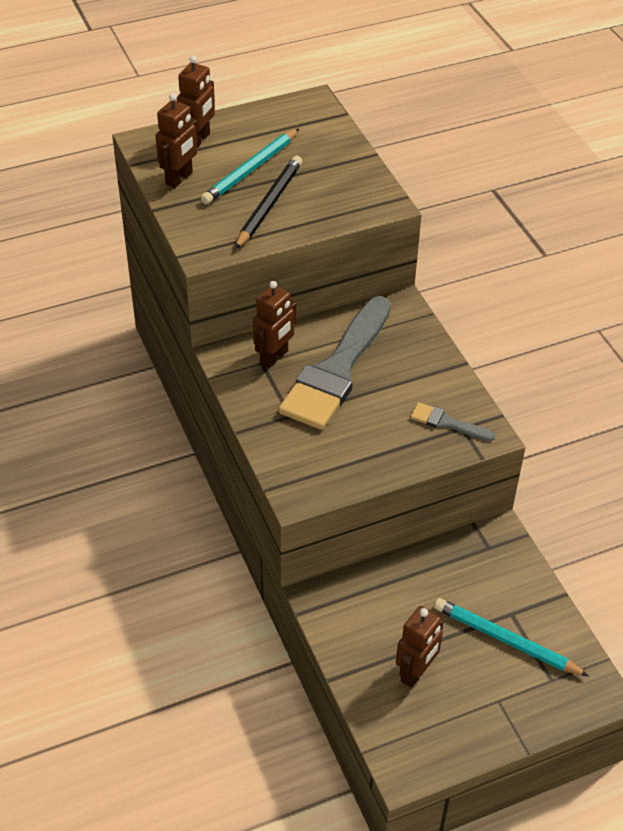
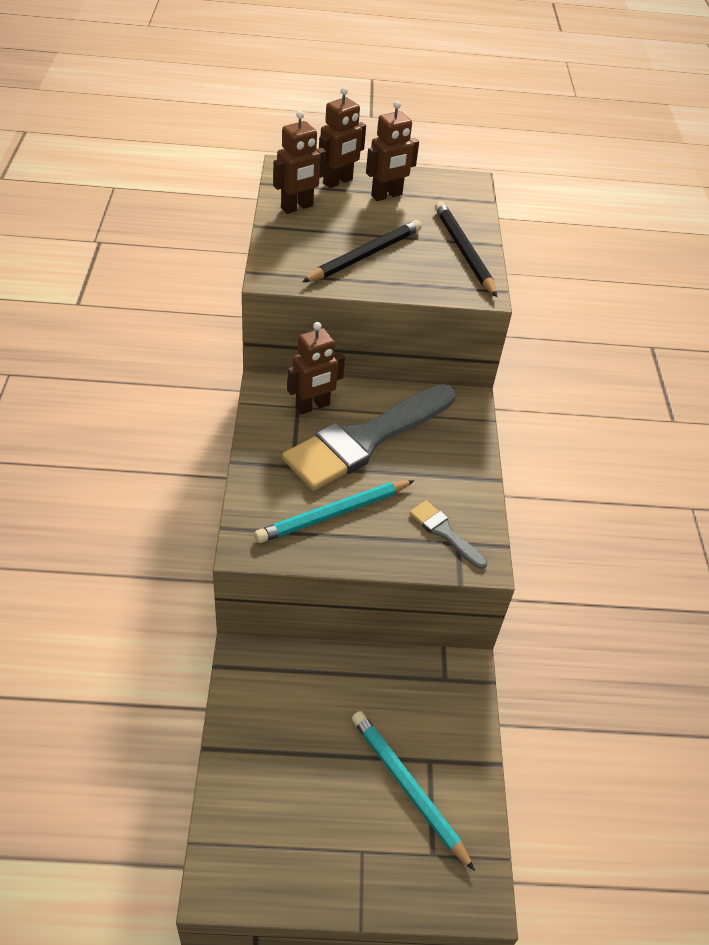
camera: 20 degrees right, 0 degrees up
(250, 170) = (368, 221): turquoise pencil -> turquoise pencil (333, 514)
(349, 171) = (463, 251): none -> black pencil
(416, 673) = (294, 780): brown robot -> brown robot (387, 195)

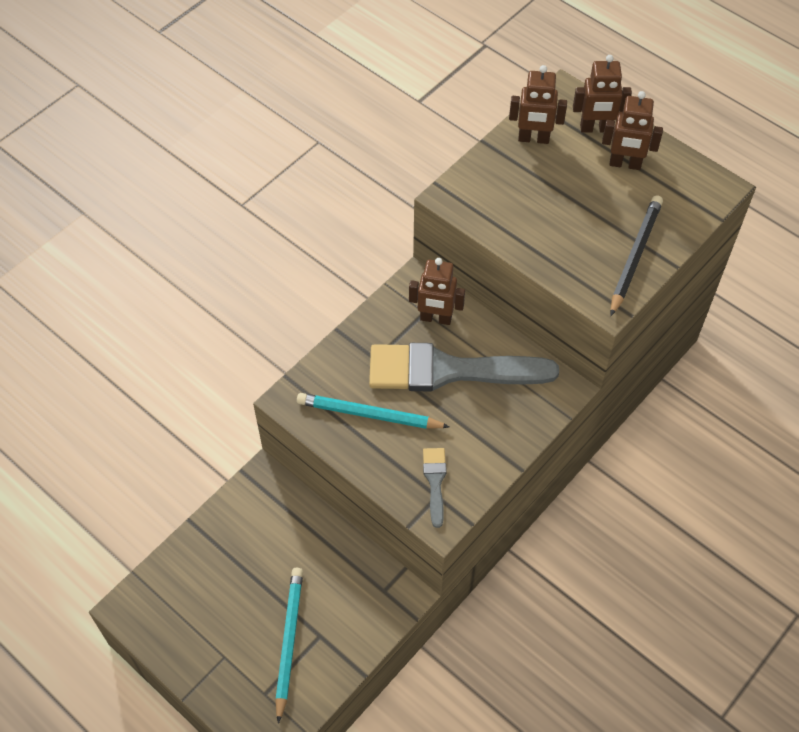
camera: 45 degrees right, 10 degrees up
(365, 255) = (544, 215): black pencil -> none

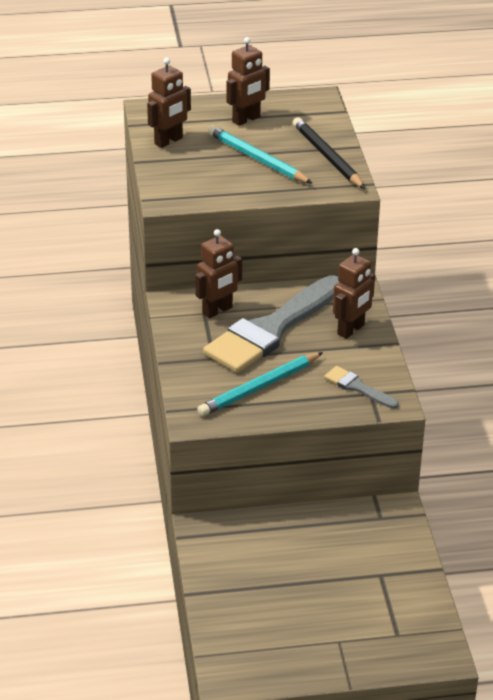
camera: 50 degrees left, 20 degrees down
(289, 641) = (366, 595): turquoise pencil -> turquoise pencil (257, 159)
(595, 128) = (199, 114): brown robot -> brown robot (351, 330)

